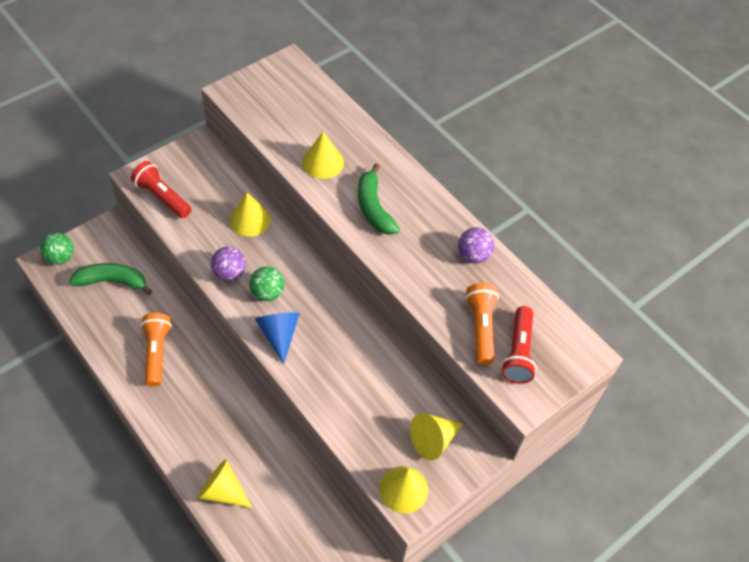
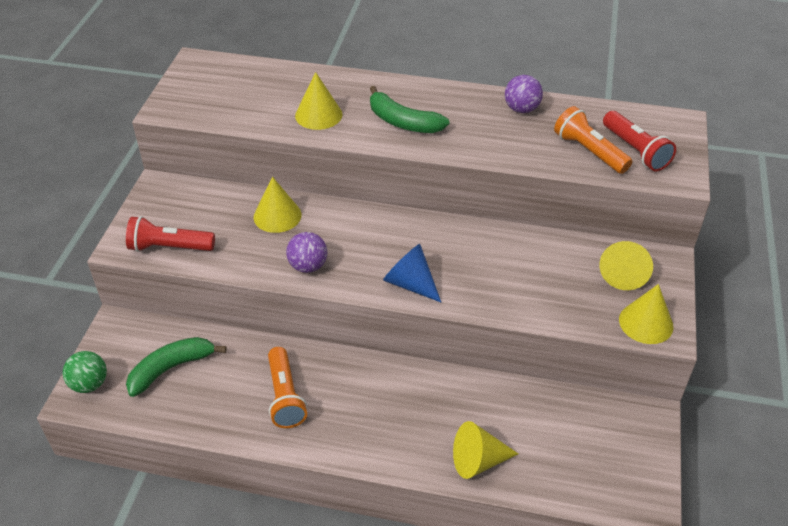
camera: 35 degrees left, 10 degrees down
(156, 352) = (285, 396): orange flashlight -> orange flashlight turned 150 degrees counterclockwise
(267, 293) = (361, 259): green ball -> none

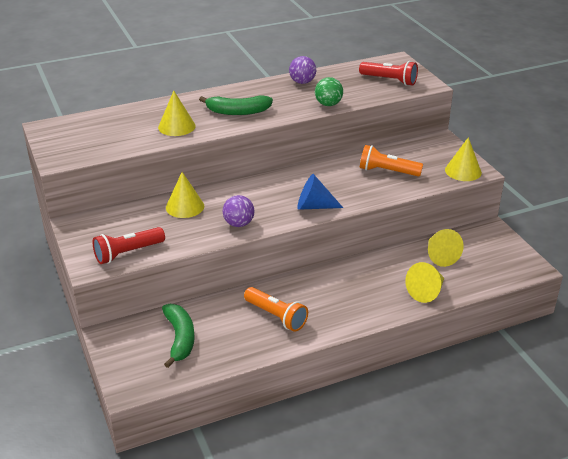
camera: 35 degrees left, 10 degrees down
(89, 384) = (128, 375): green ball -> green ball (328, 104)
(171, 368) = (180, 338): green banana -> green banana turned 150 degrees clockwise
(589, 151) = (365, 89): orange flashlight -> orange flashlight (387, 171)
(623, 273) = (426, 154): yellow cone -> yellow cone (440, 256)

